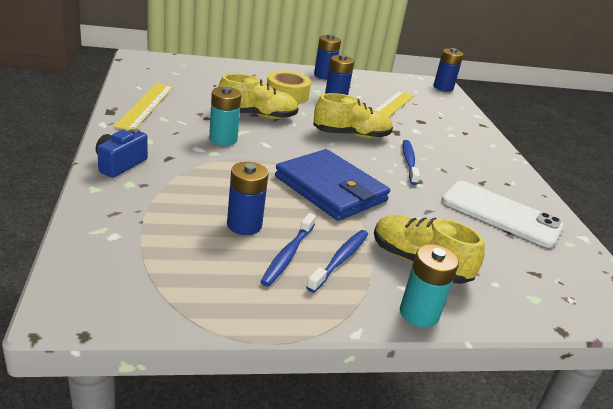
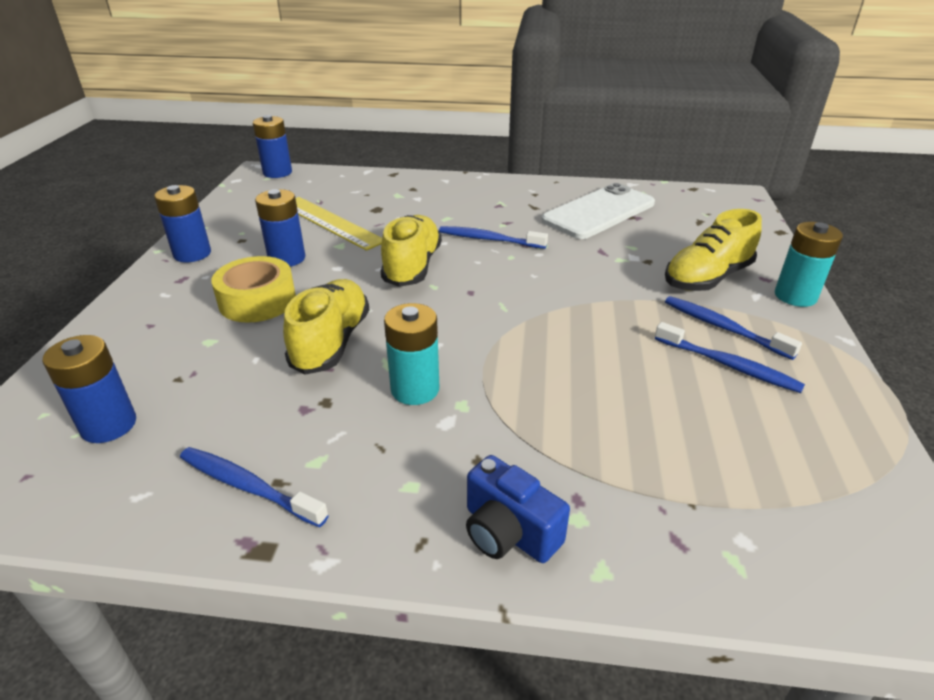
camera: 70 degrees left, 5 degrees up
(145, 106) = (248, 486): yellow ruler -> blue toothbrush
(244, 225) = (672, 394): blue battery -> blue battery (108, 425)
(330, 189) = (564, 308): blue wallet -> none

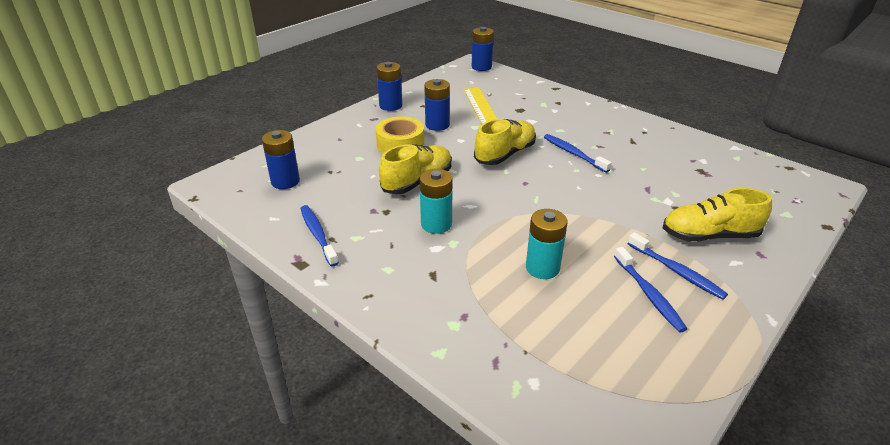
camera: 35 degrees right, 0 degrees up
(508, 532) = (413, 312): blue camera -> none
(599, 212) = (679, 160): white phone -> none
(723, 328) = (676, 271): blue toothbrush -> blue toothbrush turned 150 degrees clockwise
(795, 296) = (769, 275): turquoise battery -> turquoise battery (542, 268)

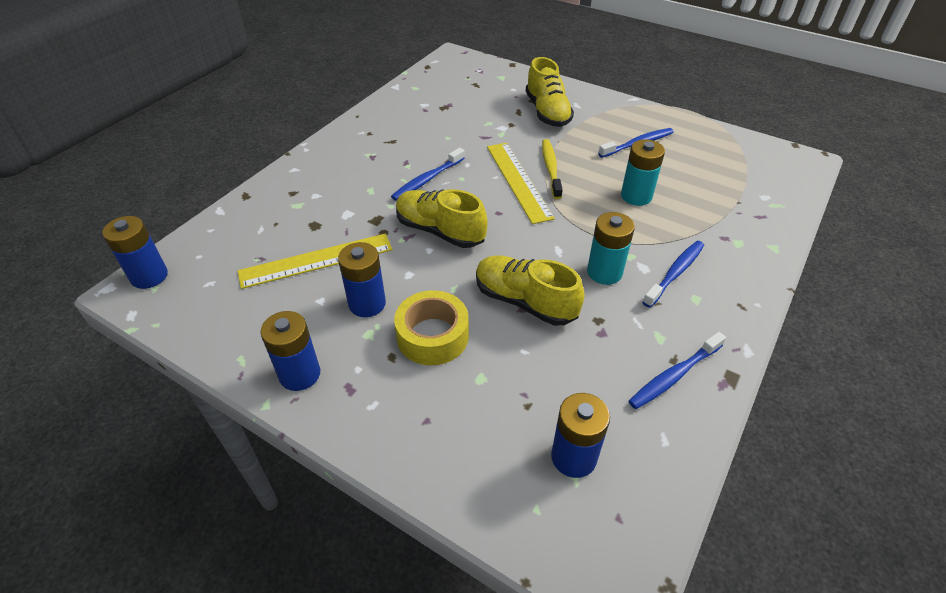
camera: 100 degrees left, 10 degrees up
(571, 198) = (518, 181): none -> yellow ruler
(593, 220) = (550, 168): none -> yellow toothbrush
(676, 271) = (602, 130): blue toothbrush -> blue toothbrush (675, 273)

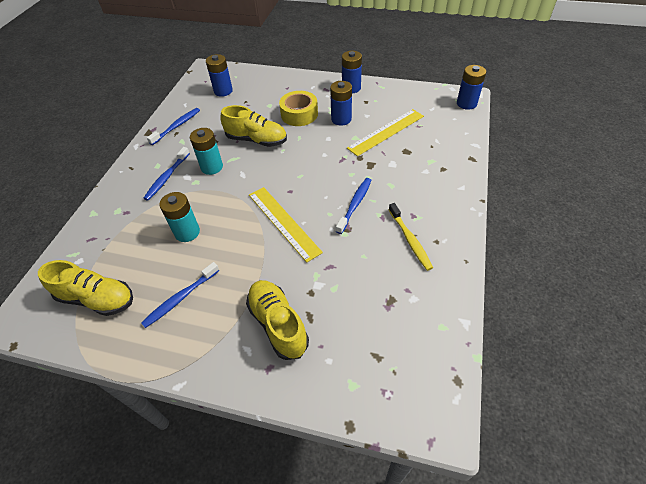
camera: 165 degrees right, 5 degrees up
(440, 231) = (323, 167): yellow shoe -> yellow shoe (97, 299)
(550, 168) = (260, 243): yellow toothbrush -> yellow toothbrush (410, 240)

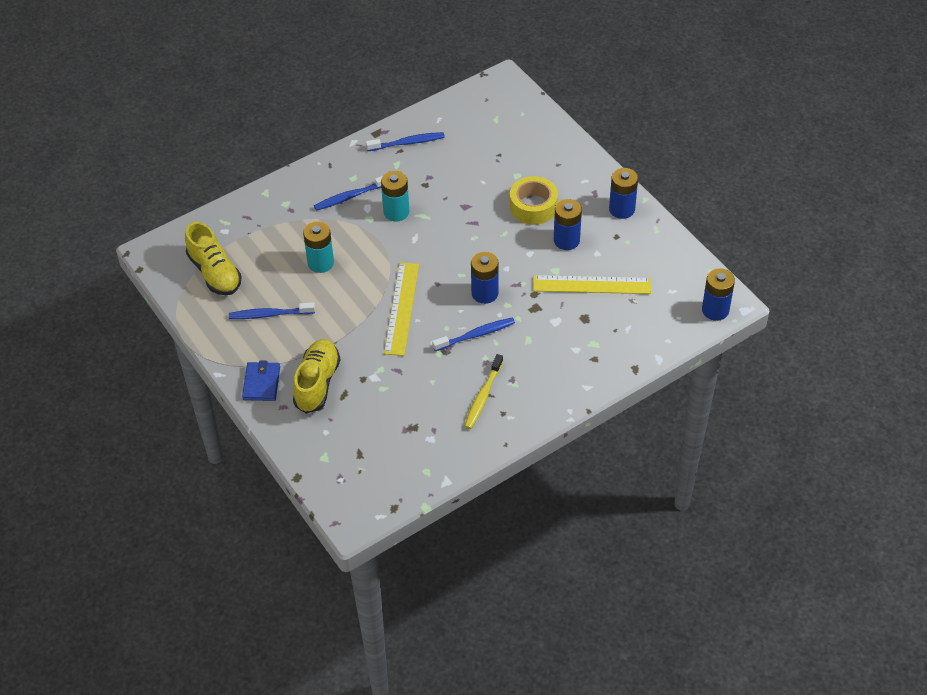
camera: 40 degrees right, 0 degrees up
(223, 91) = (490, 126): blue battery -> blue battery (484, 293)
(228, 362) = (261, 383): none -> blue wallet
(256, 140) = (463, 209): yellow shoe -> none

